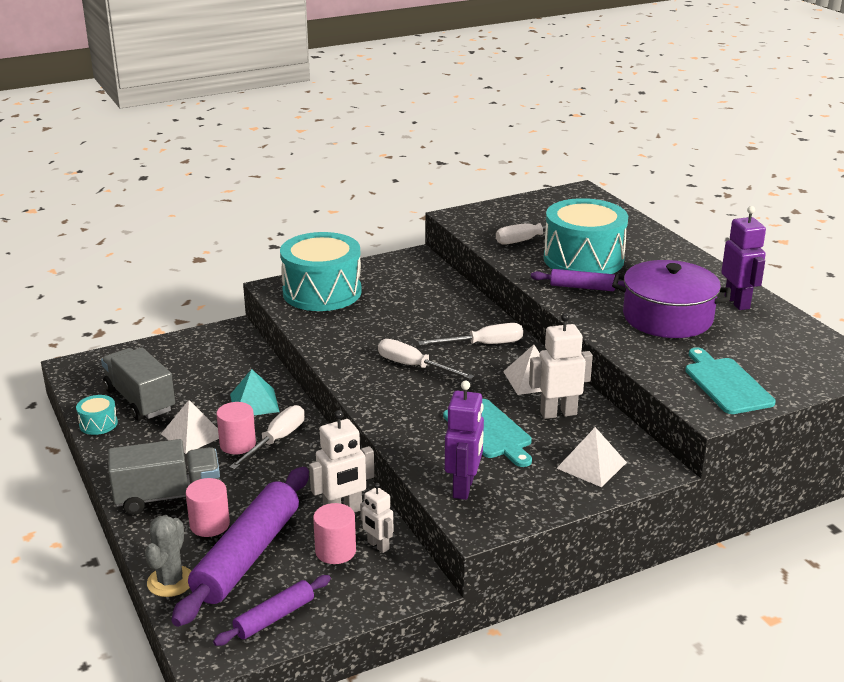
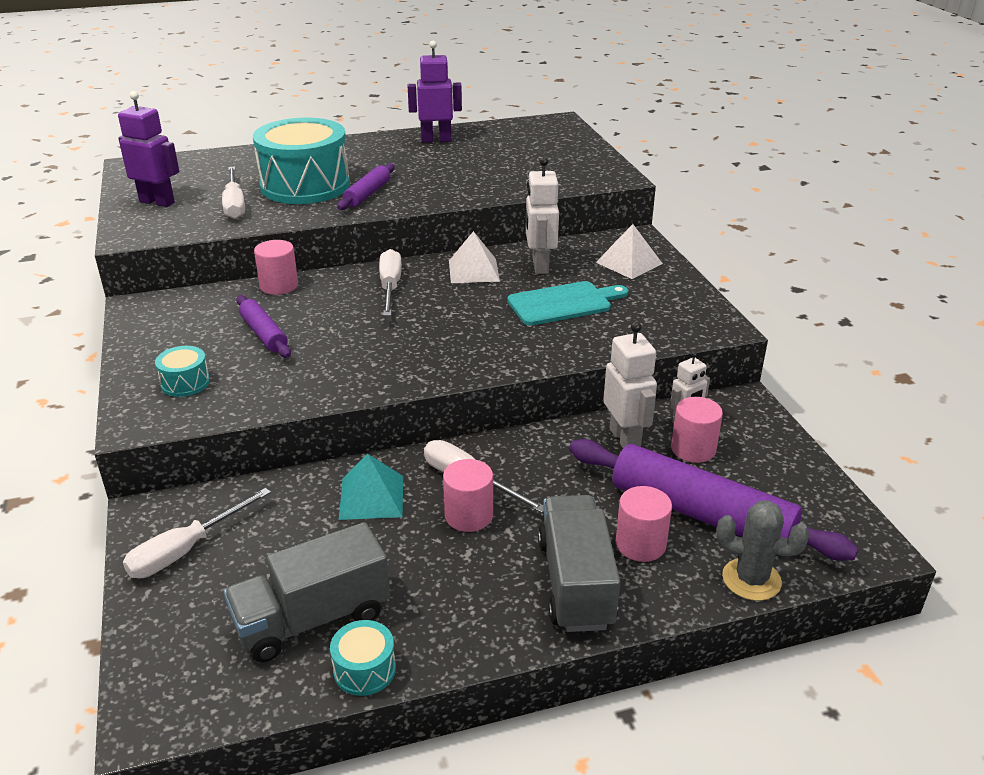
camera: 80 degrees left, 5 degrees up
(193, 434) = (431, 558): white pyramid -> none
(274, 617) = (804, 497): purple rolling pin -> purple rolling pin (264, 334)
(322, 292) = (185, 383): turquoise drum -> turquoise drum, size x0.42
(414, 366) = (418, 332): white screwdriver -> white screwdriver (186, 550)
(463, 488) = (660, 327): purple robot -> purple robot (157, 202)
(465, 299) = (279, 286): none -> pink cylinder
(667, 317) = (450, 168): purple pot -> none
(726, 384) = (574, 165): turquoise cutting board -> none

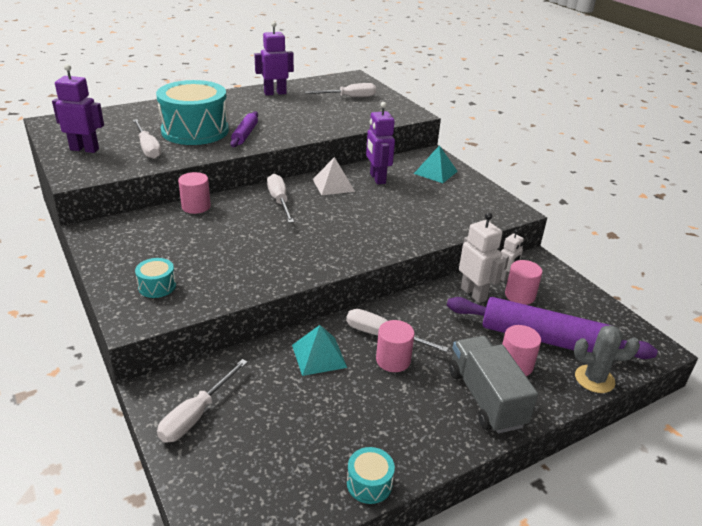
camera: 15 degrees left, 0 degrees up
(264, 334) = (201, 243): purple rolling pin -> none
(313, 619) = (315, 452): grey truck -> none
(536, 150) = (349, 97): none -> white screwdriver
(539, 266) = (377, 178): white robot -> purple robot
(563, 303) = (405, 203): turquoise cutting board -> none
(629, 263) = (435, 172): white pyramid -> turquoise pyramid

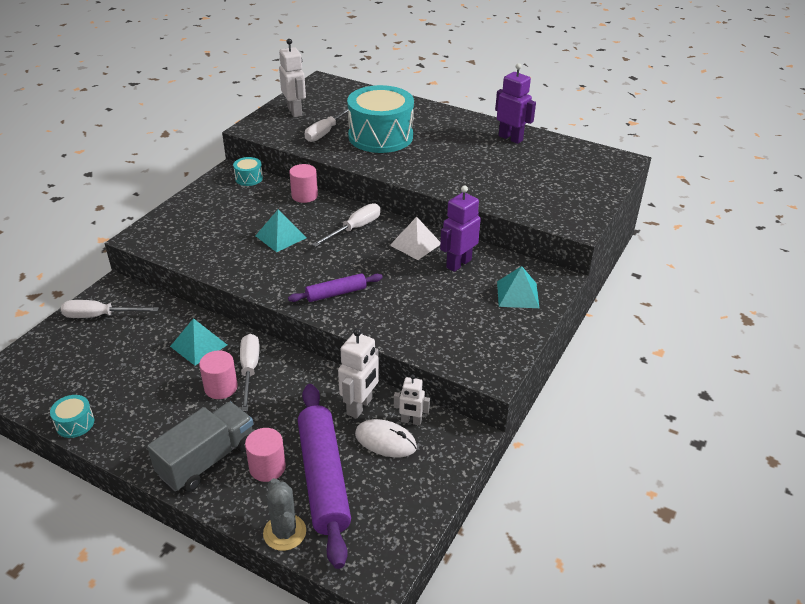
camera: 60 degrees right, 5 degrees up
(84, 149) = (295, 112): purple robot -> white robot
(157, 286) = (184, 228): turquoise drum -> turquoise drum (249, 178)
(245, 134) = (403, 159): purple rolling pin -> purple rolling pin (336, 293)
(245, 238) = (280, 236): none -> turquoise pyramid
(349, 97) = (561, 177): white screwdriver -> none
(520, 295) = (385, 441): pink cylinder -> white mouse

